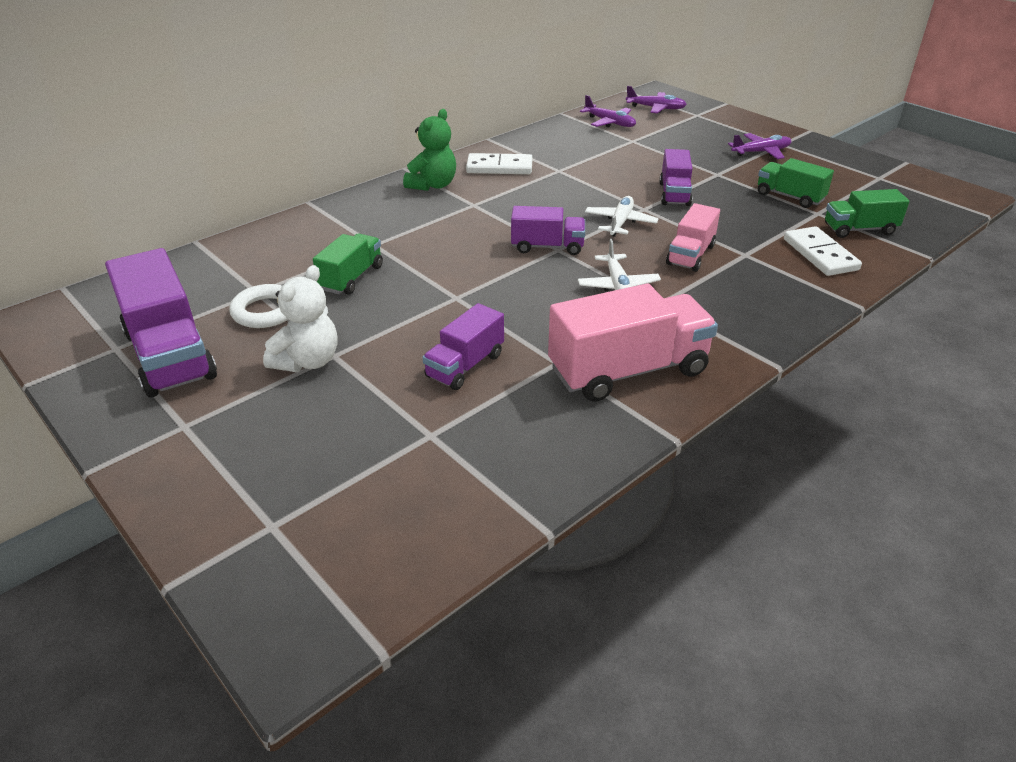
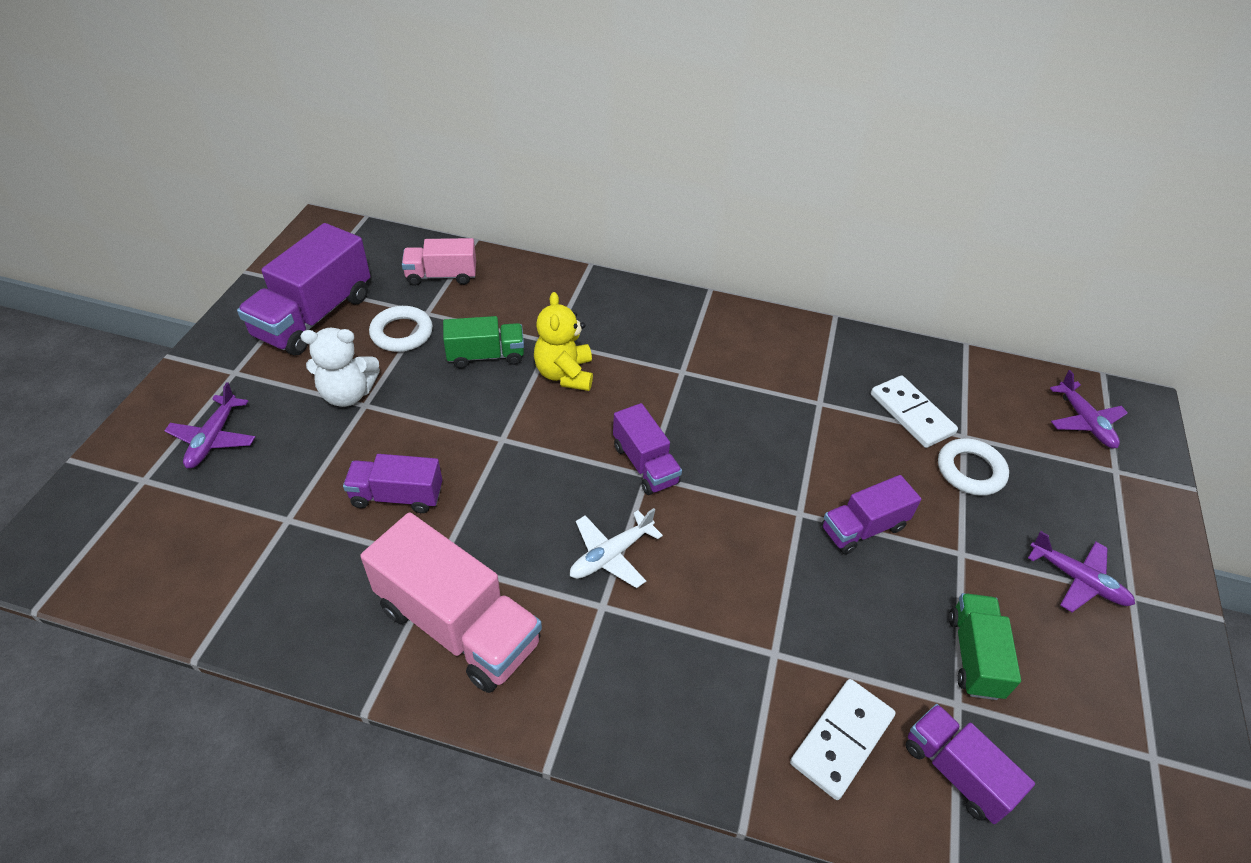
camera: 55 degrees right, 10 degrees up
(418, 250) = (564, 374): none -> yellow teddy bear
(433, 185) = (694, 325): green teddy bear -> none
(499, 167) = (779, 354): white domino -> white domino (911, 414)
(610, 122) = (990, 395): purple plane -> purple plane (213, 439)
(620, 223) = (747, 504): white plane -> none
(660, 149) = (970, 471): none -> white ring
(690, 255) = (728, 597): pink truck -> pink truck (441, 276)
(859, 229) = (955, 772): green truck -> purple truck

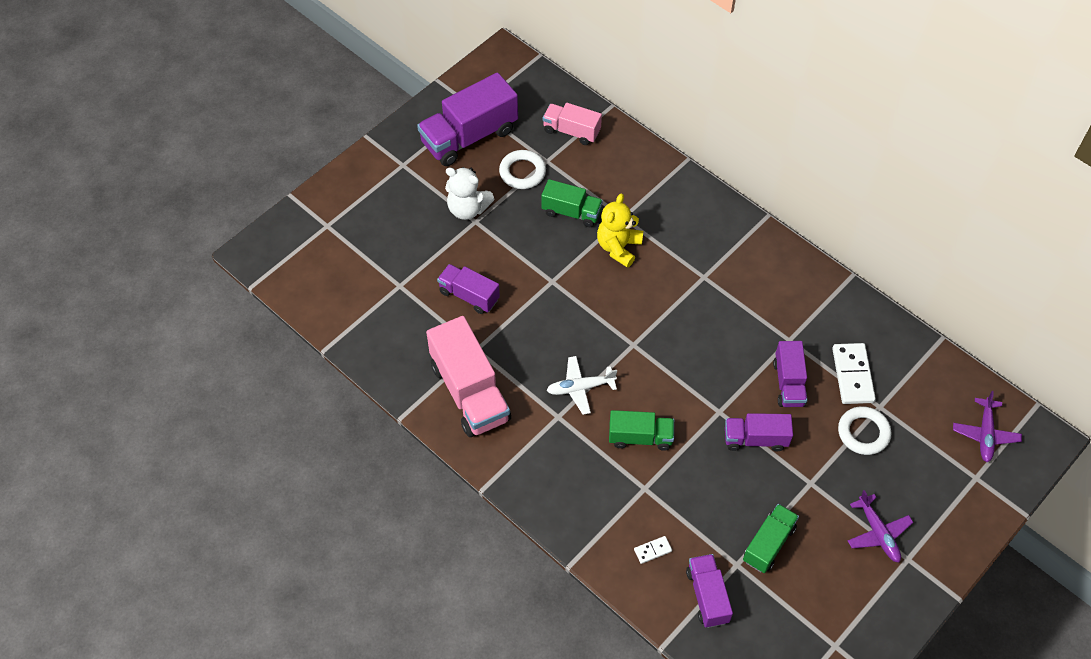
camera: 30 degrees right, 10 degrees up
(213, 439) = (375, 211): purple plane -> none
(645, 464) = (636, 336): purple truck -> purple truck (788, 383)
(726, 587) = (640, 437): none -> green truck
(842, 740) = (652, 550): white domino -> white domino, size x0.49

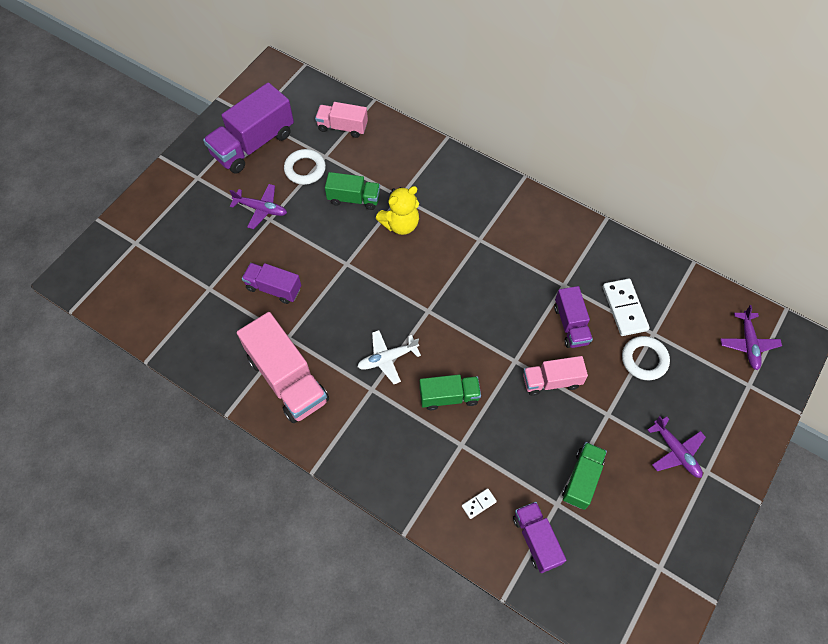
camera: 10 degrees left, 5 degrees up
(468, 209) = (261, 209): white teddy bear -> purple plane
(618, 247) = (400, 224): yellow teddy bear -> yellow teddy bear turned 135 degrees counterclockwise
(755, 439) = (551, 381): purple truck -> pink truck

